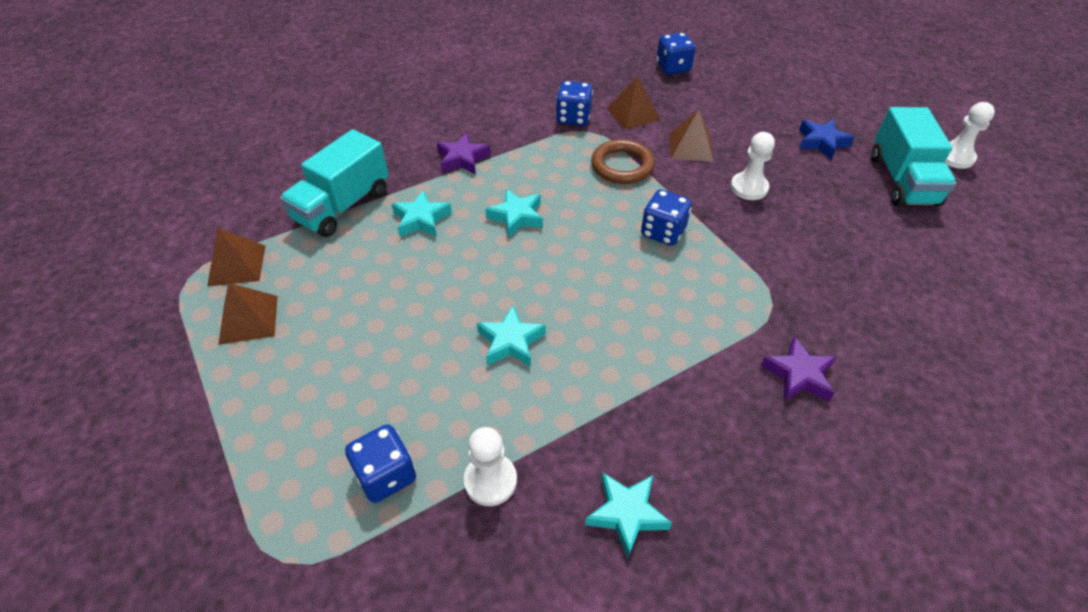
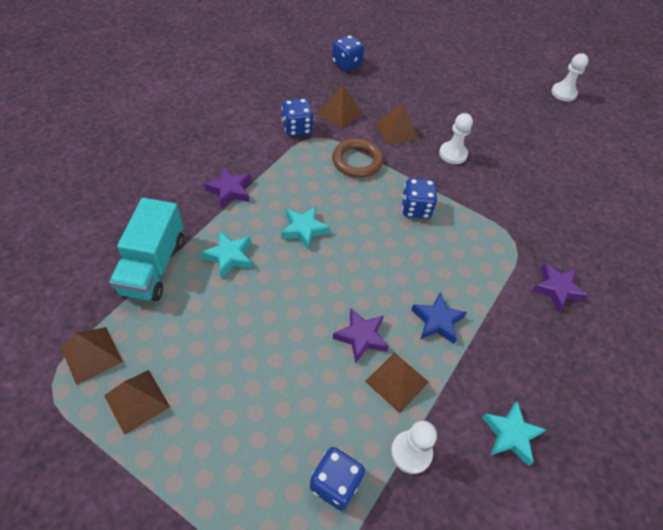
camera: 30 degrees left, 5 degrees up
(510, 341) = (361, 337): turquoise star -> purple star
(522, 401) = (396, 381): none -> brown pyramid
(822, 142) = (480, 103): blue star -> blue star (437, 321)
(902, 180) = (542, 120): turquoise truck -> none

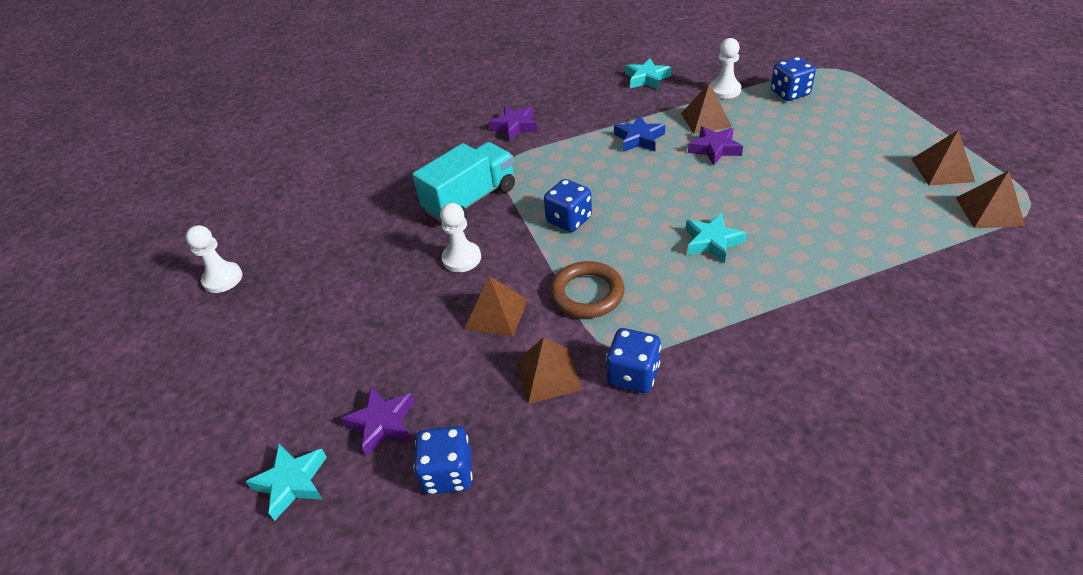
camera: 135 degrees left, 10 degrees down
(153, 266) = (912, 265): turquoise truck -> turquoise truck (470, 200)
(229, 256) = (815, 245): turquoise star -> turquoise star (292, 483)
(230, 190) = (784, 317): purple star -> purple star (382, 423)

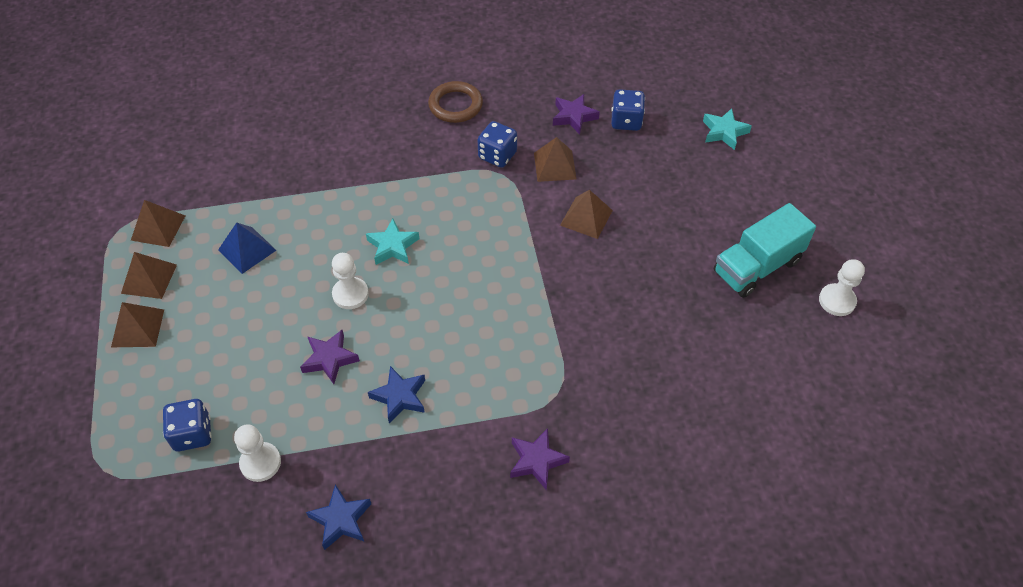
camera: 175 degrees left, 10 degrees up
(382, 423) = (670, 155): purple star -> purple star (574, 116)
(461, 258) = (612, 276): white pawn -> white pawn (350, 294)
(470, 200) = (600, 346): turquoise truck -> turquoise truck (757, 266)
(569, 220) = (507, 298): blue dice -> none
(587, 293) = (511, 220): brown ring -> brown ring (455, 105)
(647, 78) = (341, 520): turquoise star -> blue star
(706, 120) = (313, 410): brown pyramid -> brown pyramid (137, 328)
(868, 210) = (247, 250): none -> blue pyramid

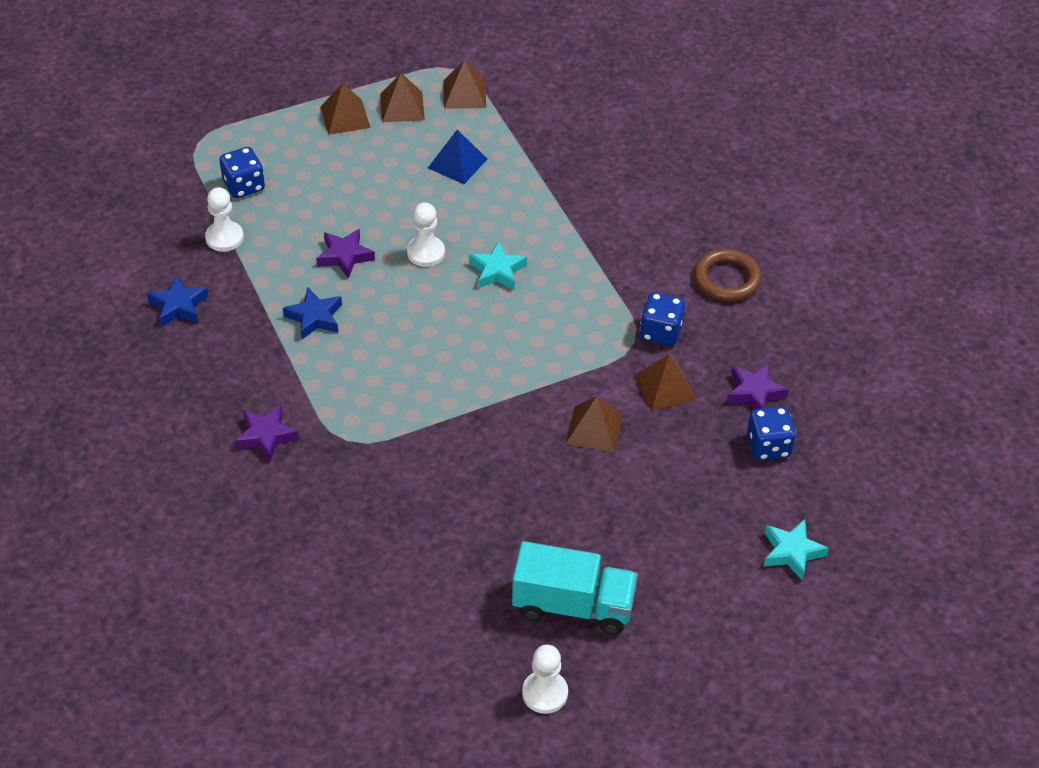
camera: 75 degrees right, 5 degrees down
(757, 266) = (573, 605): turquoise truck -> turquoise truck turned 150 degrees clockwise

